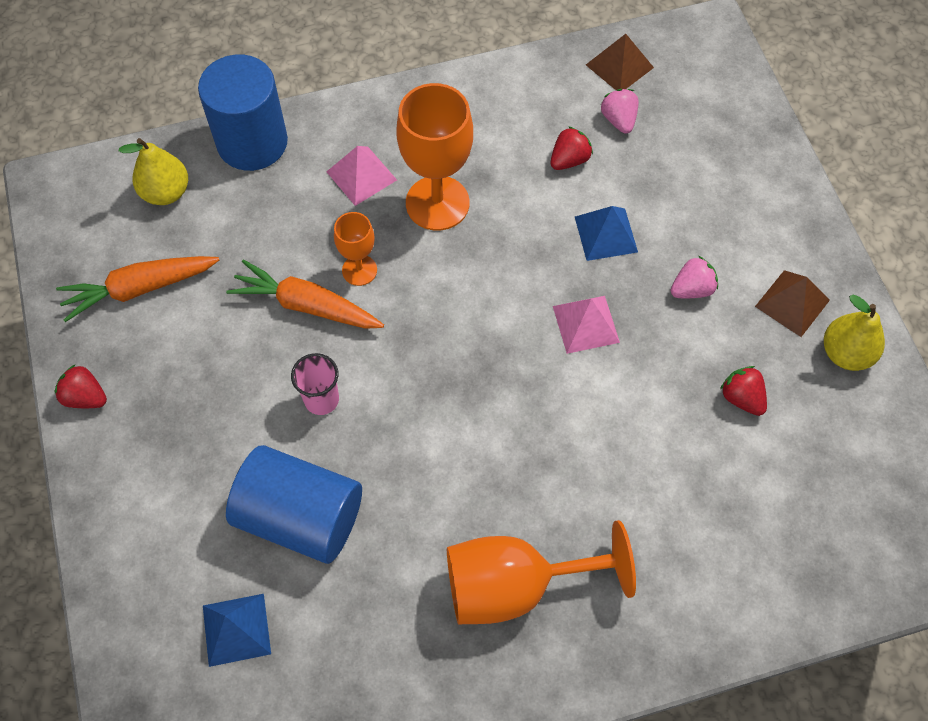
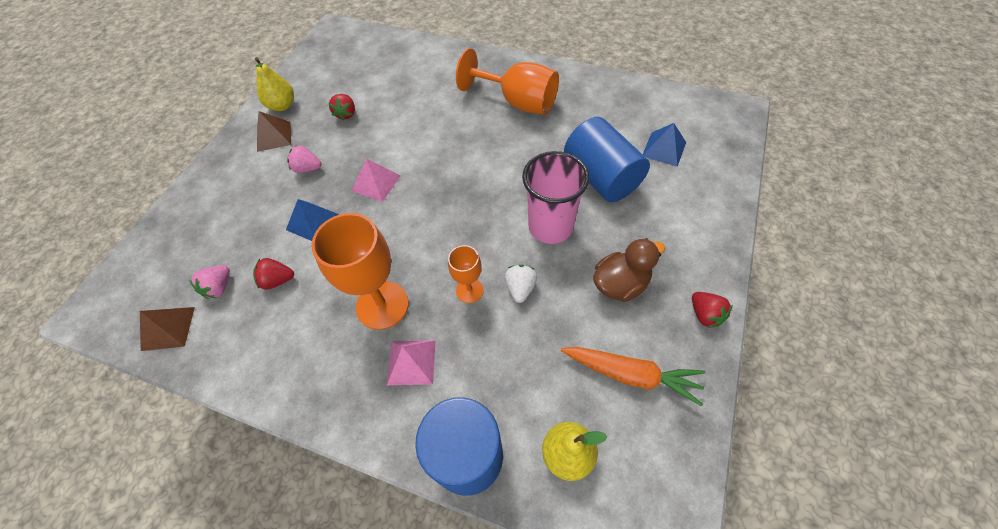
camera: 140 degrees left, 5 degrees down
(197, 377) = (620, 284): none -> brown duck
(306, 305) = (520, 288): orange carrot -> white strawberry
(321, 399) = (550, 227): pink cup -> pink cup, size x1.84

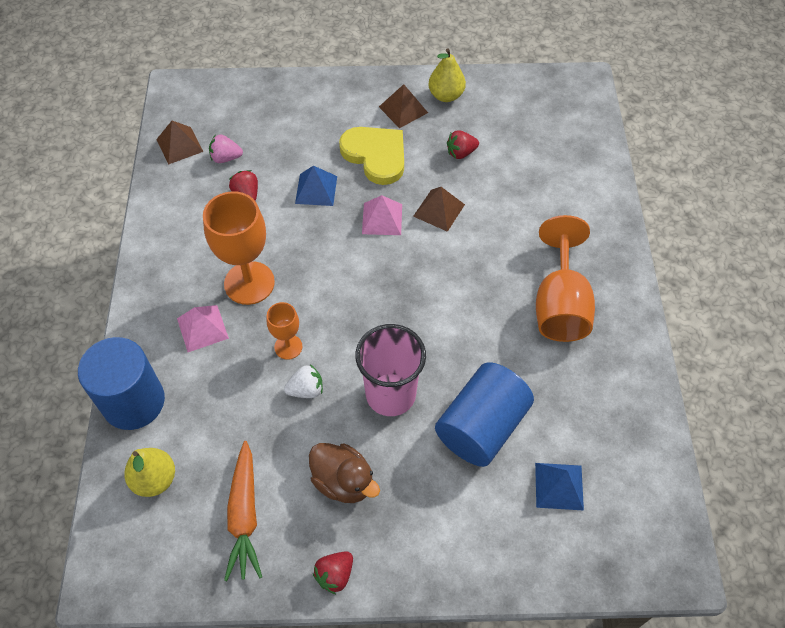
camera: 65 degrees right, 0 degrees up
(307, 168) = (375, 155): pink strawberry -> yellow heart
(392, 144) = (439, 210): none -> brown pyramid

